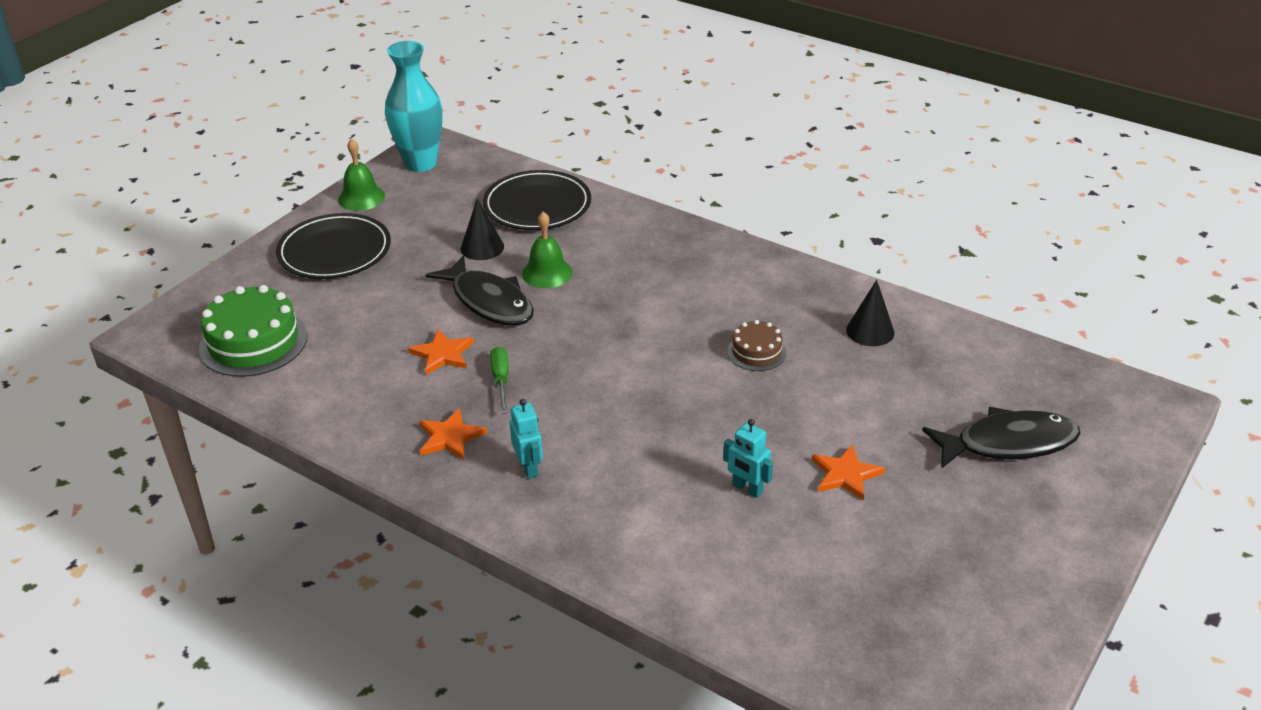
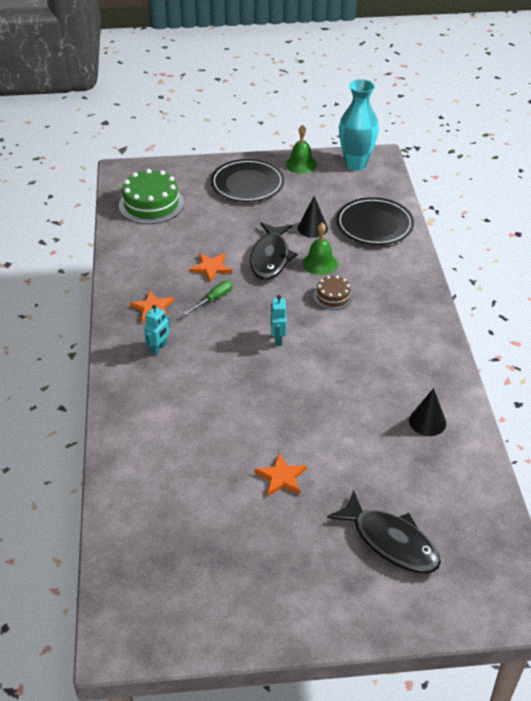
camera: 50 degrees right, 5 degrees up
(747, 489) = (226, 441): turquoise robot -> turquoise robot (278, 339)
(756, 352) = (348, 382): brown cake -> brown cake (333, 296)

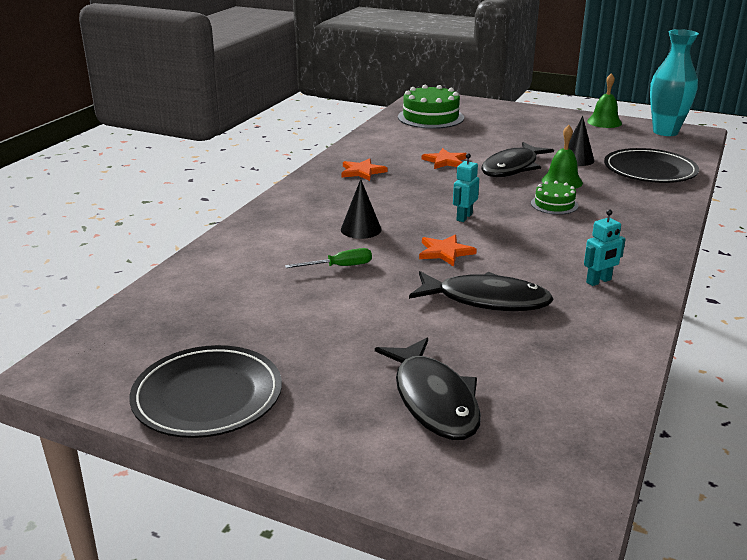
camera: 30 degrees right, 15 degrees down
(158, 348) = (338, 195): turquoise robot -> turquoise robot (599, 281)
(213, 299) = (426, 179): green screwdriver -> green screwdriver (339, 267)
(247, 184) = (536, 123): black plate -> black plate (207, 396)
(281, 477) = (361, 309): orange star -> orange star (445, 252)
(333, 296) = (554, 204): brown cake -> green cake
(358, 429) = (486, 300): none -> black fish
(427, 422) = (579, 318): black cone -> black cone (361, 229)

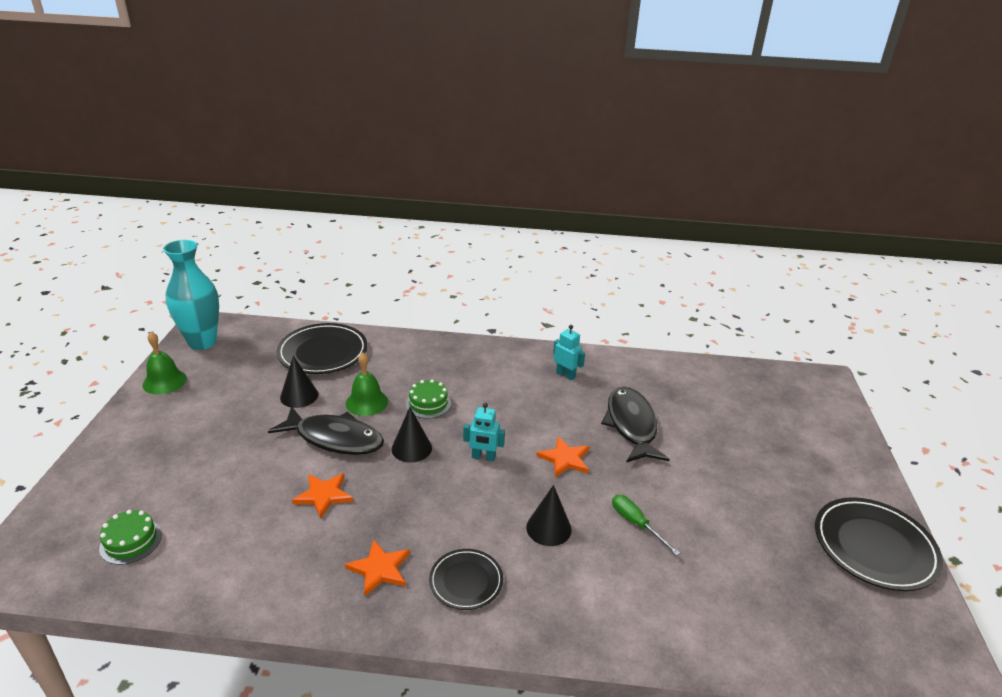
camera: 110 degrees left, 5 degrees up
(331, 194) = (466, 581): none -> black plate
(430, 117) = (131, 541): green cake -> green cake, size x0.55
(433, 399) = (770, 433): black fish -> none
(488, 192) = (411, 448): none -> black cone

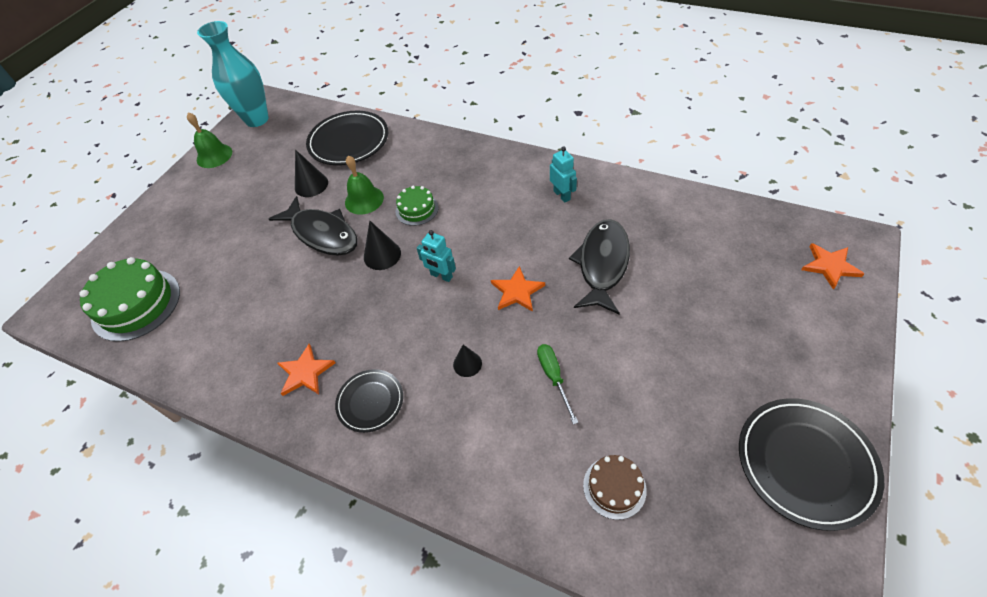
camera: 25 degrees right, 20 degrees up
(131, 541) = (136, 304): green cake -> green cake, size x1.83
(324, 495) = (291, 290): orange star -> orange star (830, 266)
(548, 528) = (467, 364): black cone -> black cone, size x0.66
(736, 601) = (614, 487): none -> brown cake

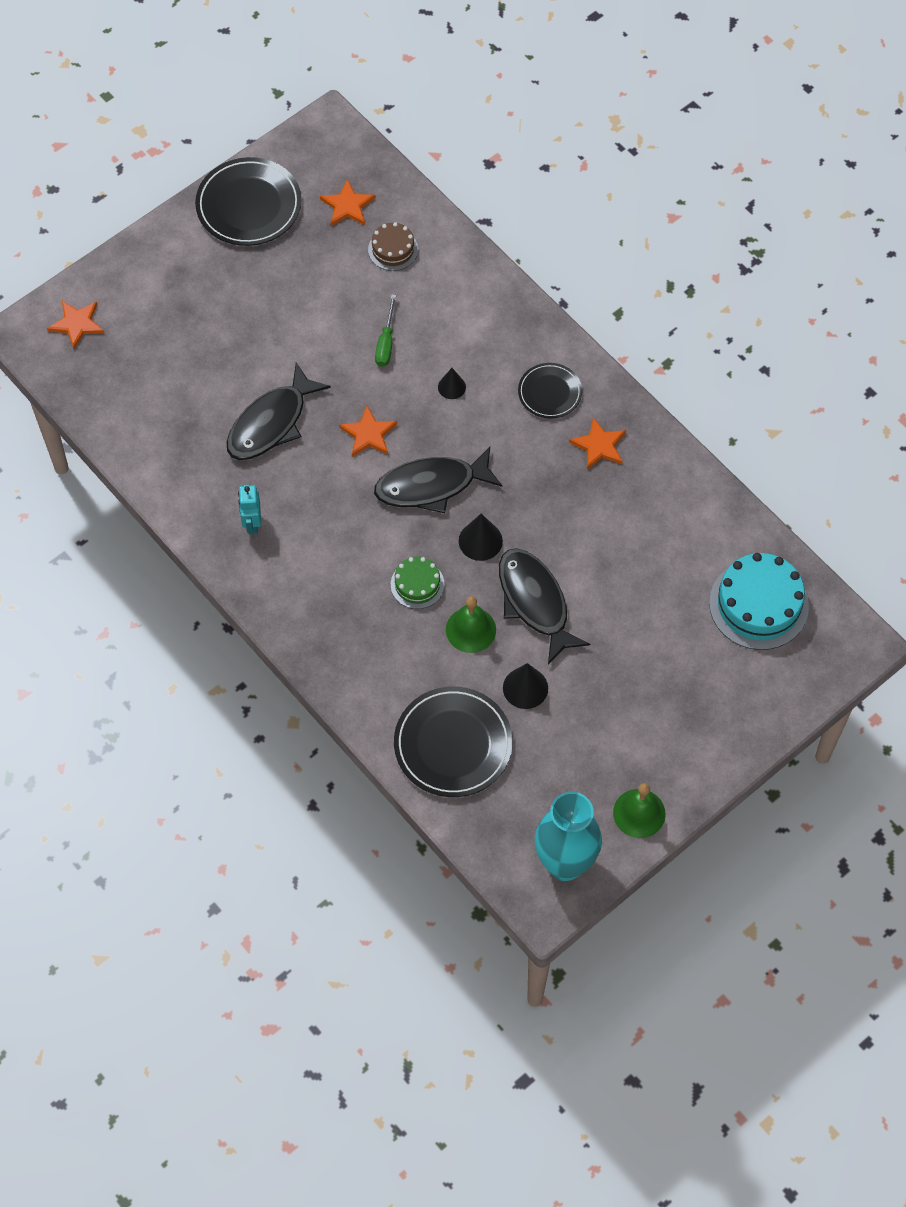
camera: 160 degrees left, 10 degrees up
(136, 304) = (758, 604): green cake -> turquoise cake
(441, 276) = (431, 486): turquoise robot -> black fish
(703, 521) = (347, 206): none -> orange star

